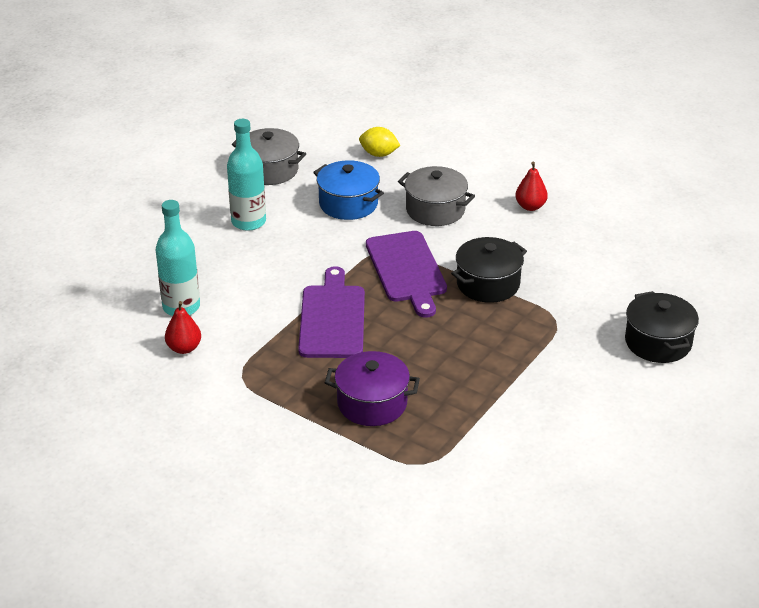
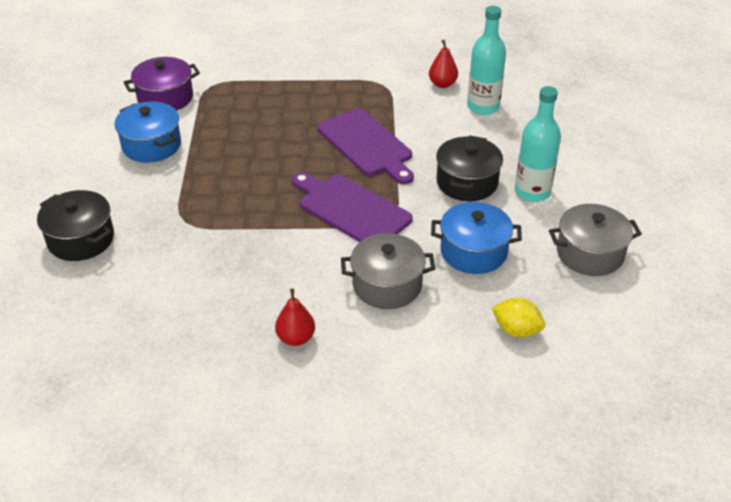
camera: 145 degrees right, 5 degrees up
(372, 403) = (277, 104): purple pot -> purple pot (165, 98)
(379, 154) = (516, 330): yellow lemon -> yellow lemon turned 45 degrees clockwise
(488, 284) = (269, 228): black pot -> black pot (467, 182)
(540, 412) = (151, 145): none -> blue pot

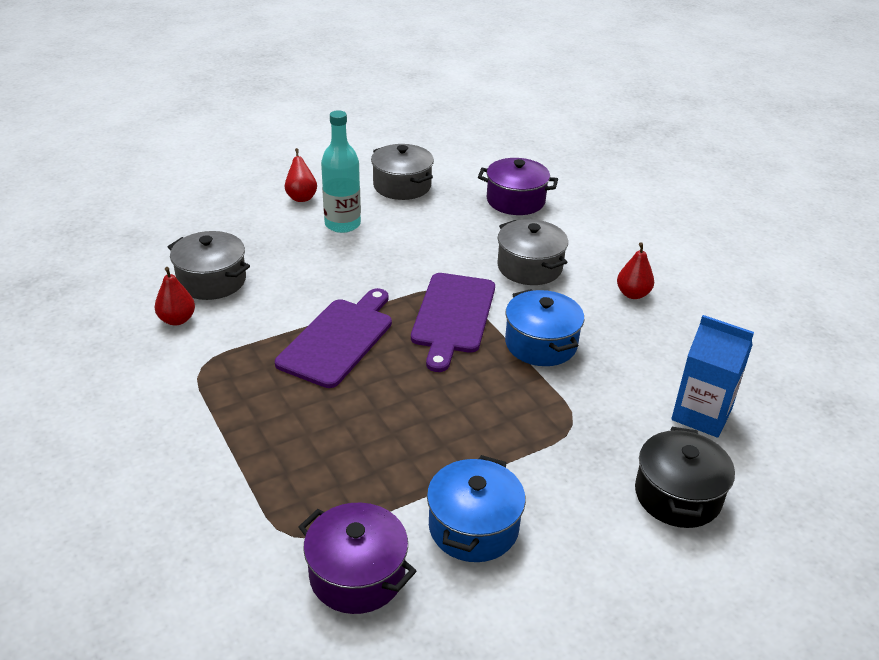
camera: 120 degrees left, 5 degrees down
(127, 295) = (701, 414): none -> blue carton
(467, 182) = (355, 260): black pot -> none
(473, 251) = (448, 236): blue pot -> blue pot (541, 344)
(483, 107) = (212, 281): turquoise bottle -> grey pot
(516, 330) = (515, 201): yellow lemon -> purple pot
(596, 181) = (301, 197): none -> red pear

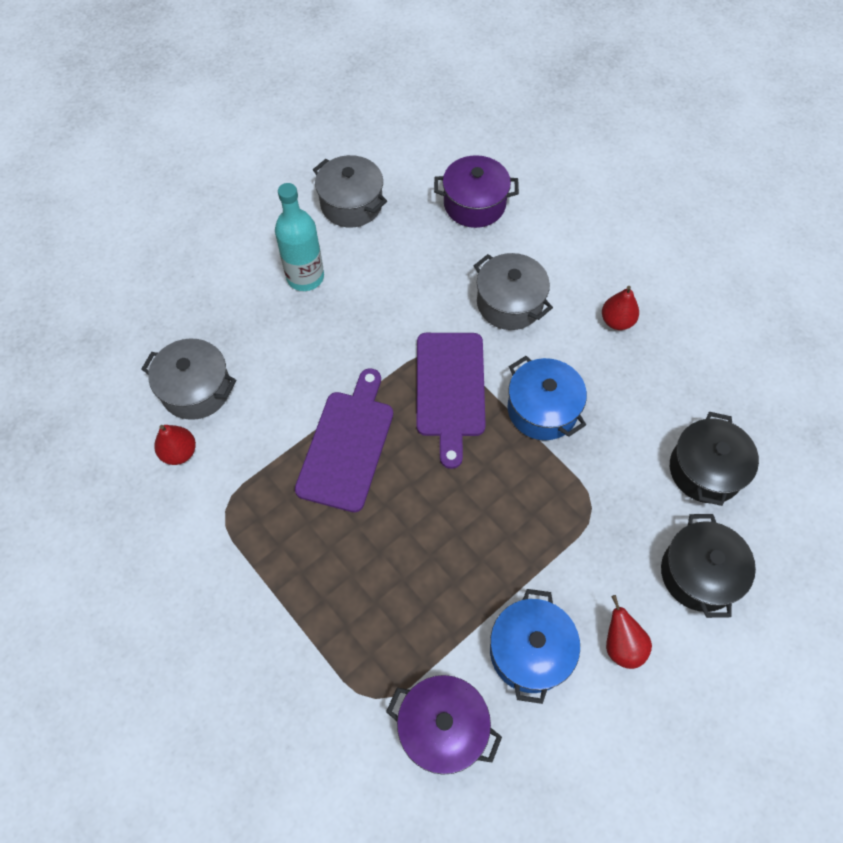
camera: 10 degrees left, 25 degrees up
(301, 197) = (250, 243): red pear -> red pear (621, 645)
(701, 414) = (705, 470): blue carton -> black pot

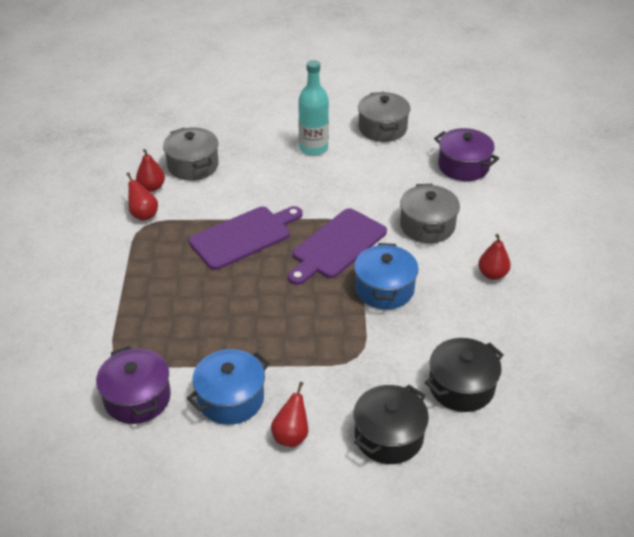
camera: 40 degrees right, 20 degrees down
(209, 496) = (143, 215): none -> red pear

